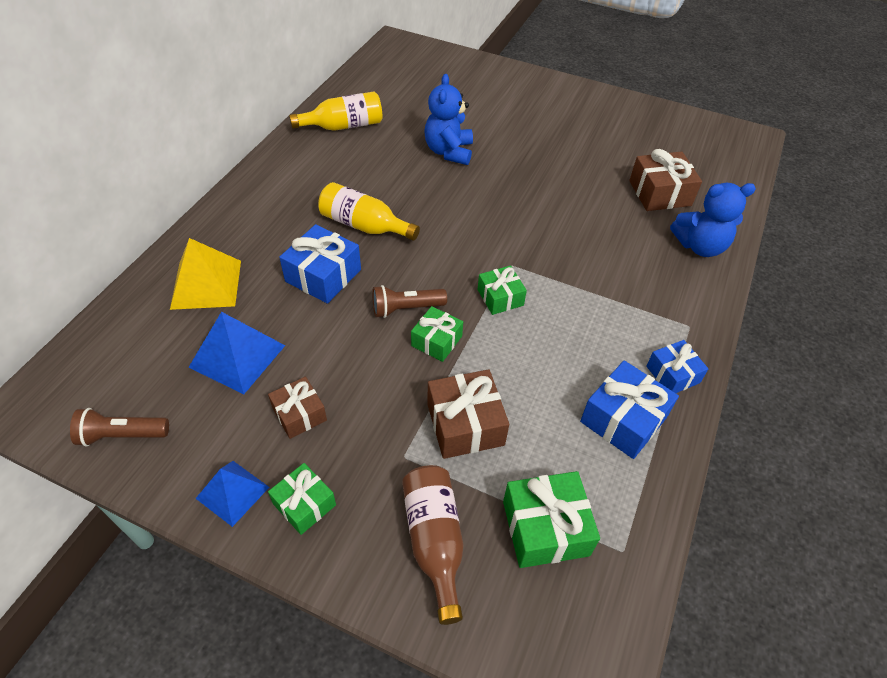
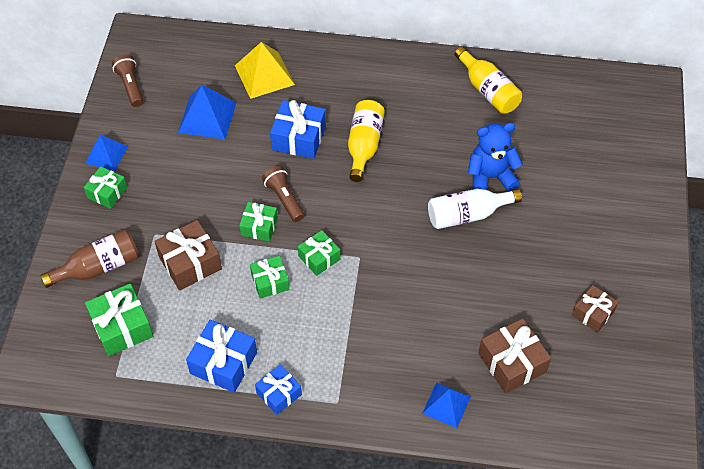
camera: 75 degrees right, 5 degrees up
(299, 414) = (171, 167): brown gift -> brown gift (593, 313)
(487, 177) = (467, 215): none -> white bottle
(519, 348) = (270, 282): none -> green gift
(700, 246) = (446, 405): blue teddy bear -> blue pyramid

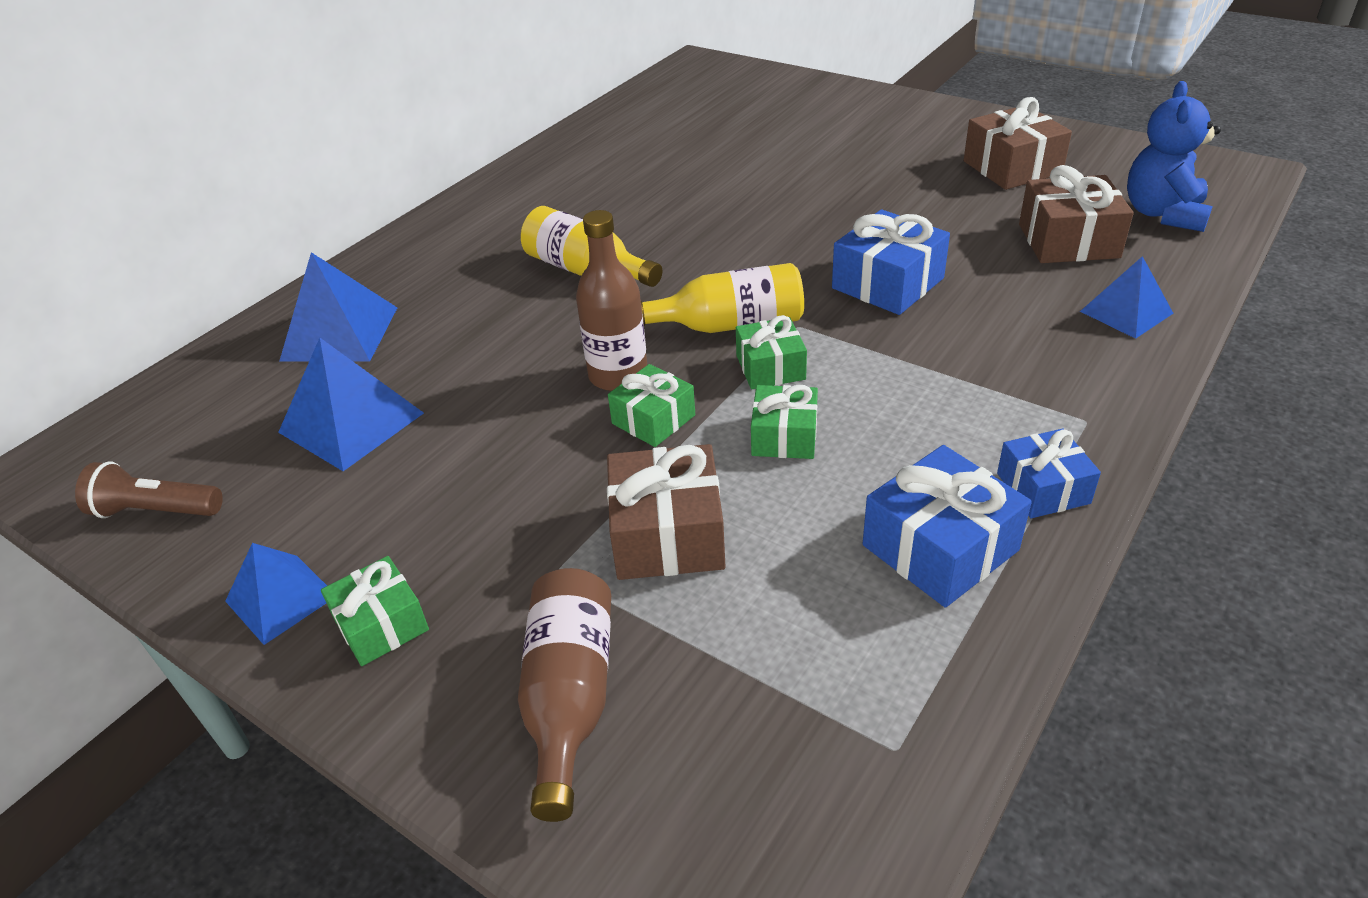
camera: 60 degrees left, 15 degrees down
(122, 327) = (764, 698): green gift -> none
(264, 75) = (339, 333): yellow pyramid -> blue pyramid
(284, 199) = (618, 375): brown flashlight -> brown bottle
(298, 138) = (508, 329): blue gift -> blue gift (888, 283)
(467, 215) = (789, 216): white bottle -> none
(488, 90) = (594, 155): yellow bottle -> yellow bottle (728, 325)
(490, 177) = (739, 186): blue teddy bear -> blue teddy bear (1163, 214)
(593, 313) = (1012, 167): brown gift -> brown gift, size x1.56

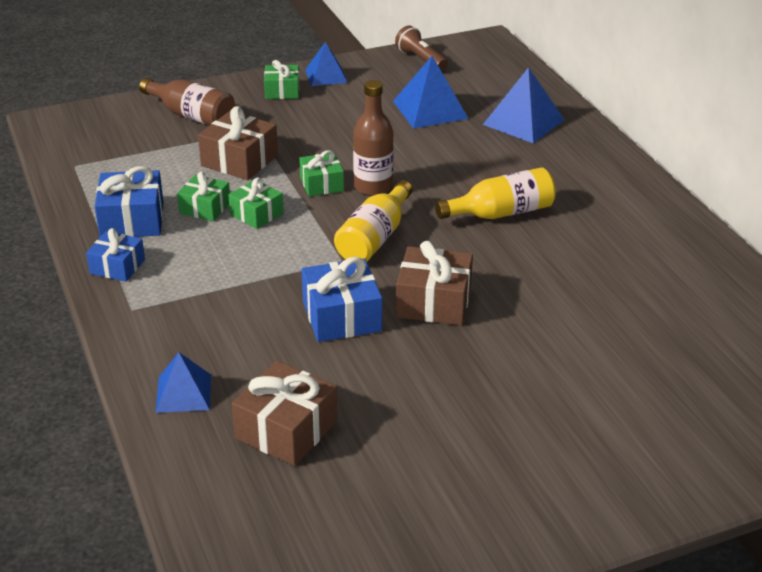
camera: 120 degrees right, 5 degrees down
(156, 511) = (421, 60): brown flashlight -> brown flashlight turned 75 degrees counterclockwise
(770, 367) = (316, 234): green gift -> green gift (205, 208)
(1012, 167) = (426, 482): brown gift -> brown gift (433, 302)
(1163, 214) = (255, 511): blue teddy bear -> none

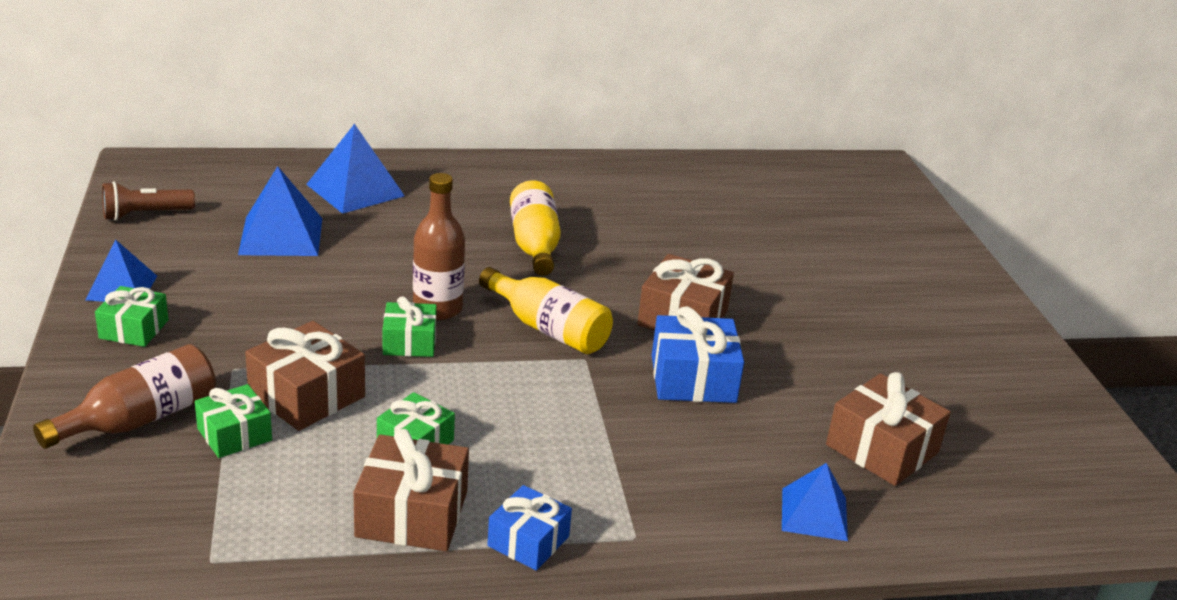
camera: 80 degrees left, 5 degrees down
(132, 220) = (412, 514): blue gift -> brown gift
(256, 214) = (453, 403): green gift -> green gift (234, 434)

